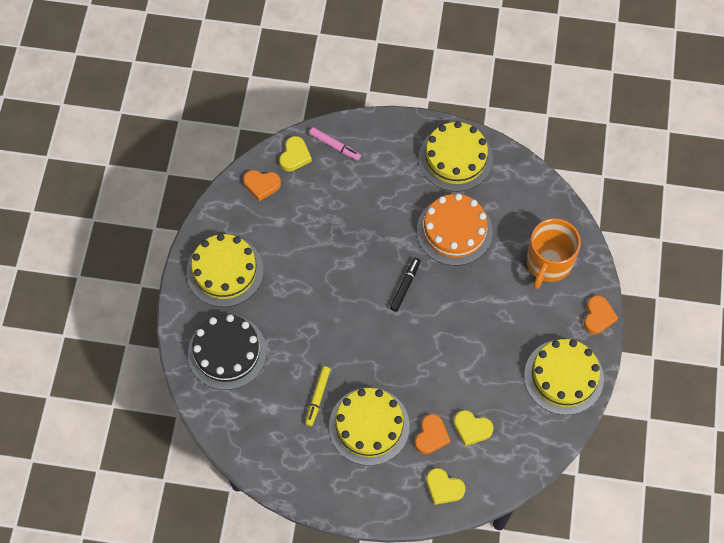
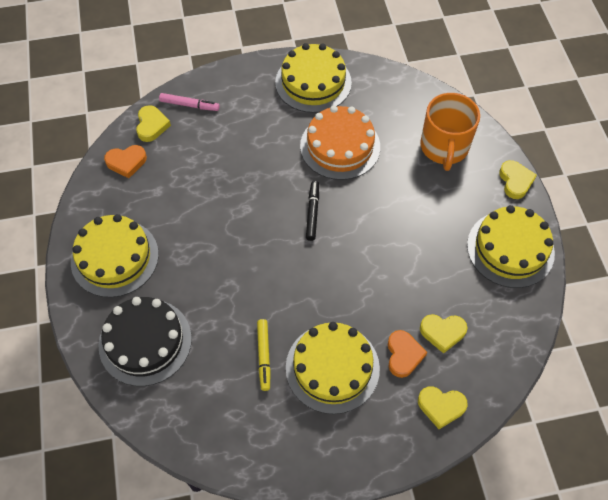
camera: 20 degrees left, 5 degrees down
(598, 316) = (515, 181): orange heart -> yellow heart

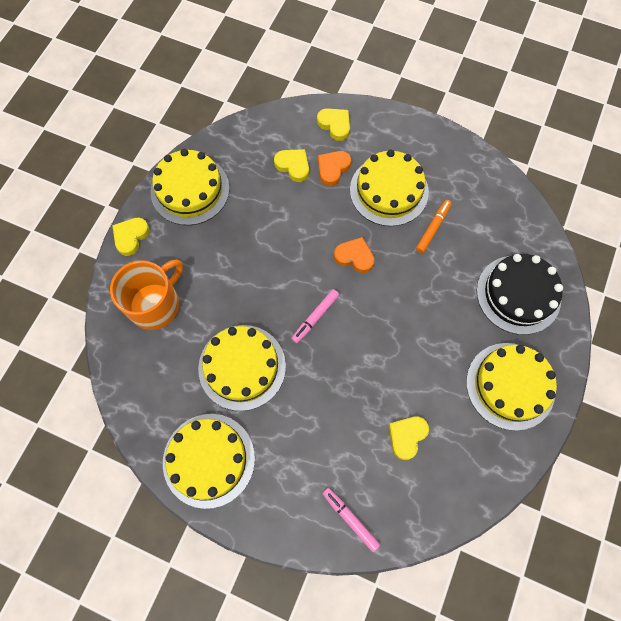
camera: 145 degrees left, 10 degrees up
(126, 162) = (451, 487): orange heart -> orange heart (354, 257)
(152, 125) = (403, 518): yellow heart -> yellow heart (407, 436)
(264, 356) = (433, 228): yellow marker -> orange marker
(312, 213) = (315, 317): black marker -> pink marker
(340, 146) = (242, 367): orange cake -> yellow cake

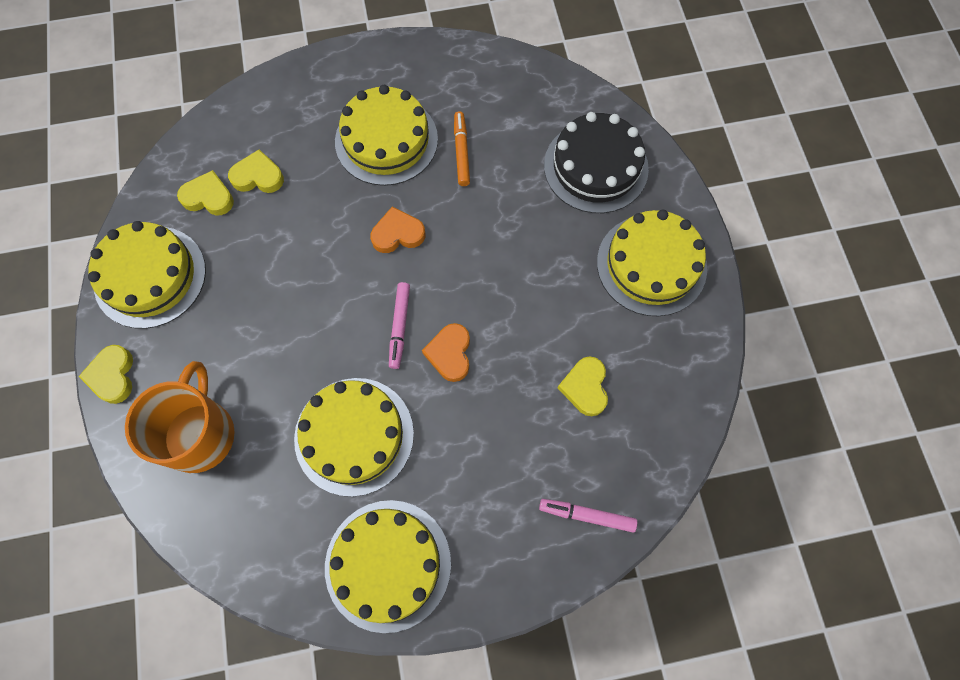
camera: 35 degrees left, 0 degrees up
(333, 169) = (306, 153): orange heart -> orange heart (450, 354)
(335, 125) = (275, 104): yellow heart -> yellow heart (208, 197)

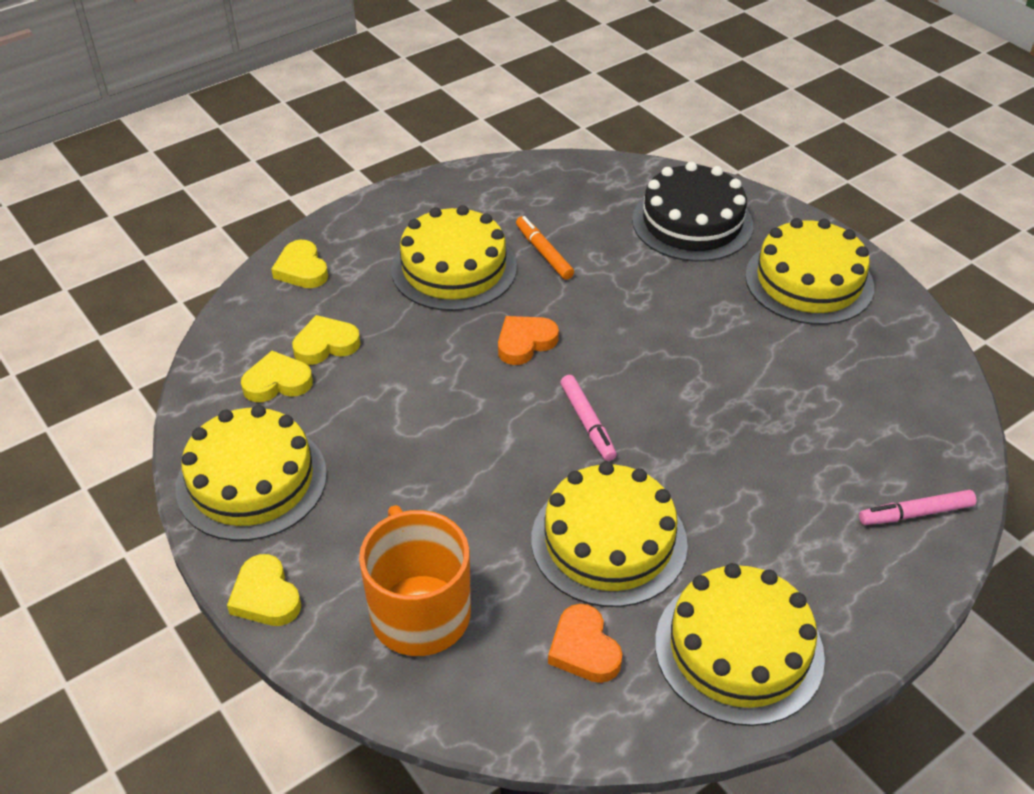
camera: 25 degrees left, 25 degrees down
(450, 354) = (661, 426): orange heart -> orange heart (584, 649)
(585, 387) = (825, 404): yellow heart -> yellow heart (302, 269)

